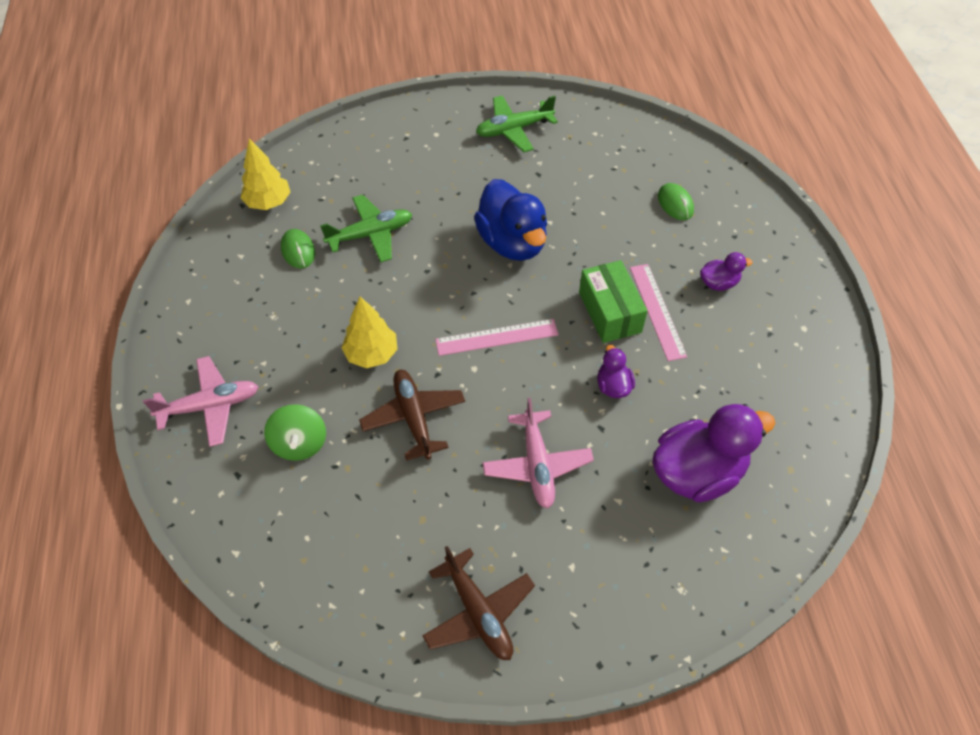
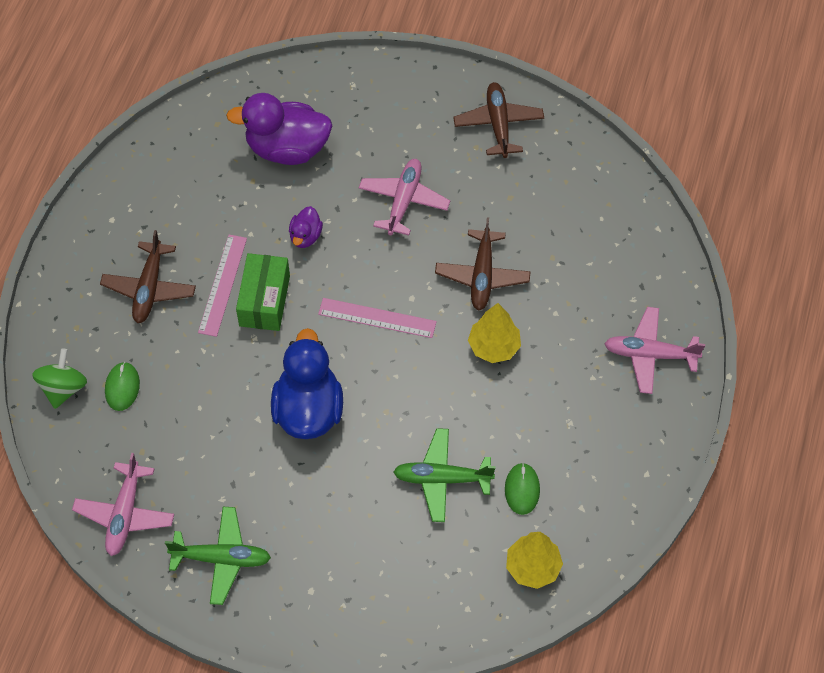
camera: 155 degrees left, 5 degrees up
(299, 443) = (584, 291): green spinning top -> green spinning top (63, 388)
(604, 130) = (125, 514): none -> pink plane
(718, 283) = (149, 288): purple duck -> brown plane

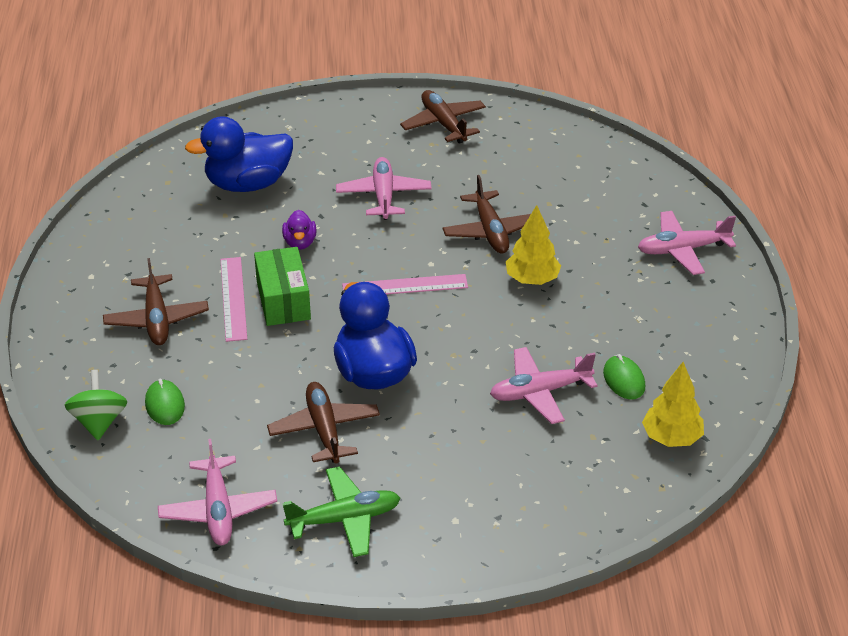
camera: 20 degrees left, 20 degrees down
(242, 459) = (324, 430): none -> brown plane
(287, 148) = (248, 184): purple duck -> blue duck
(442, 478) = (540, 392): green plane -> pink plane

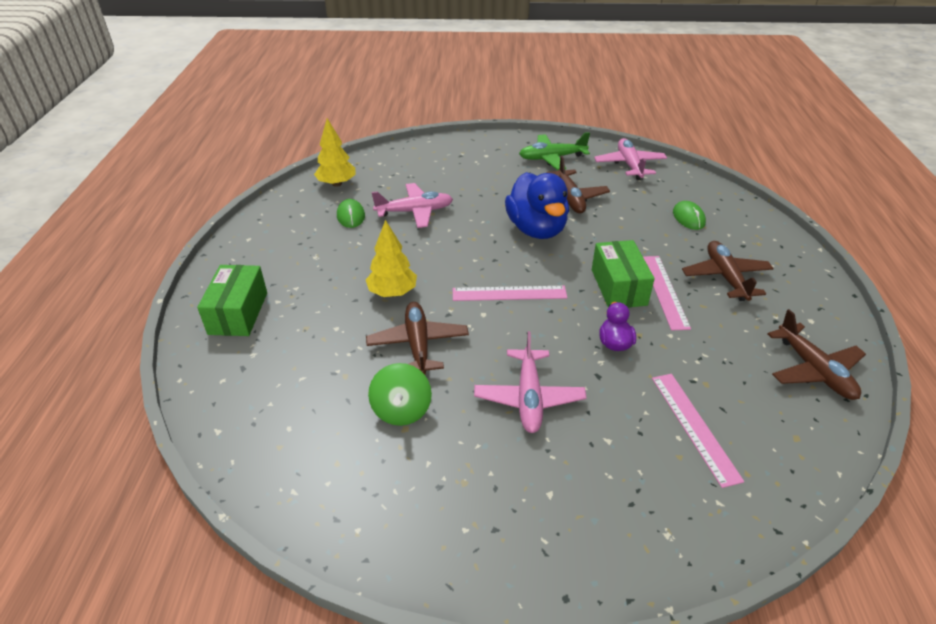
camera: 175 degrees left, 0 degrees up
(99, 422) = (731, 210): green spinning top -> green spinning top (401, 410)
(248, 184) = (694, 426): blue duck -> pink ruler
(444, 124) = (441, 522): brown plane -> brown plane (814, 370)
(682, 250) = (238, 313): pink plane -> green box

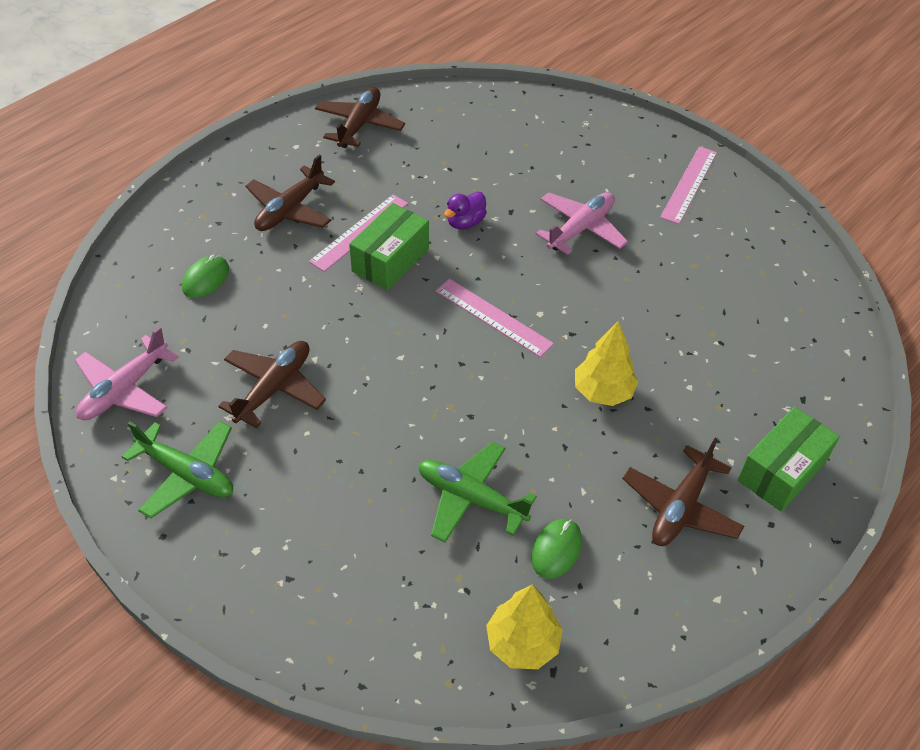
camera: 140 degrees left, 10 degrees up
(401, 410) = (686, 278): green spinning top -> none
(415, 212) = (471, 498): pink plane -> green plane
(418, 344) = (626, 321): brown plane -> brown plane (680, 507)
(536, 229) = (370, 371): blue duck -> none
(694, 426) = (492, 149): pink ruler -> pink ruler (689, 184)

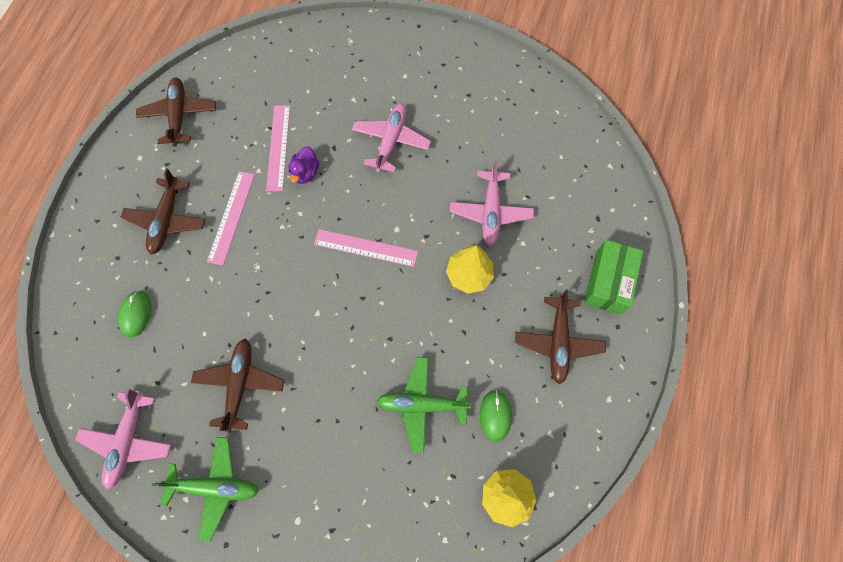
camera: 25 degrees left, 20 degrees up
(390, 260) = (267, 232): green box -> none
(664, 340) = (490, 212): none -> pink plane
(689, 184) = (448, 67): pink ruler -> pink ruler (278, 147)

